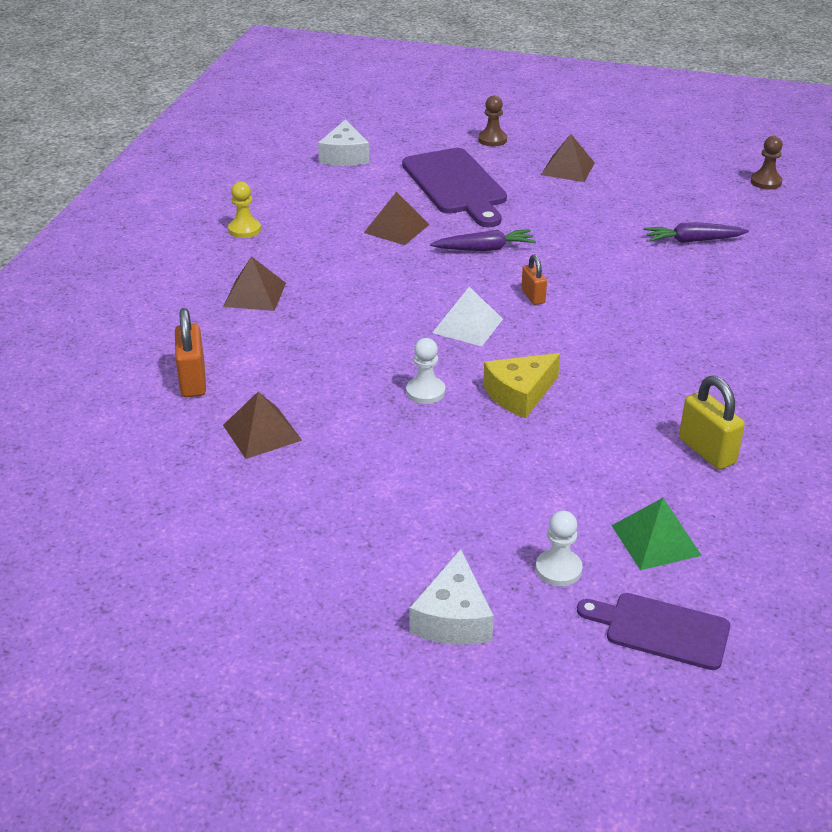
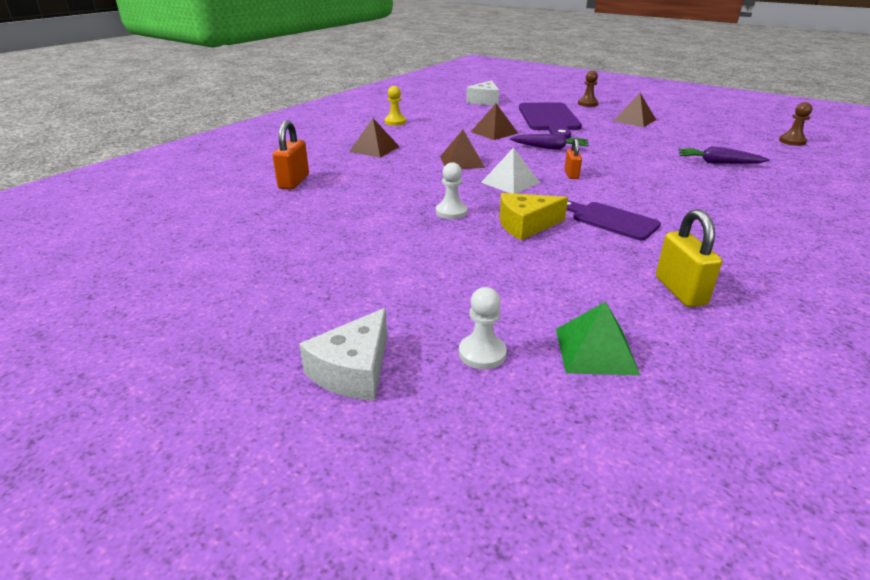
camera: 20 degrees right, 5 degrees down
(262, 432) = (312, 214): brown pyramid -> brown pyramid (462, 162)
(660, 630) = (561, 437): purple cutting board -> purple cutting board (611, 220)

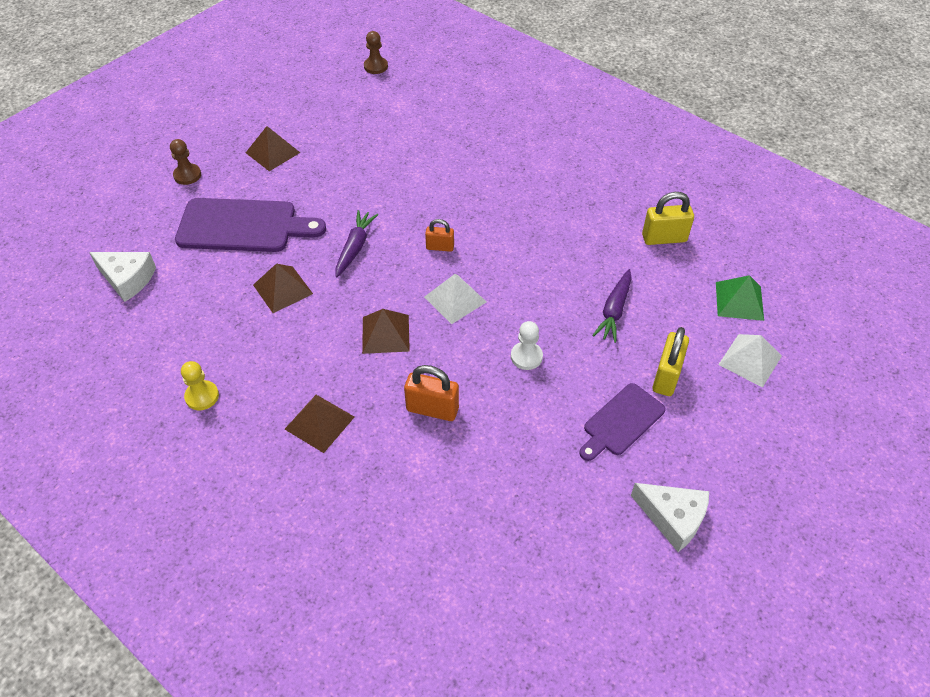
camera: 85 degrees left, 20 degrees up
(294, 182) = (427, 509): orange padlock -> orange padlock (432, 409)
(353, 370) = (778, 433): white cheese -> white cheese (673, 518)
(440, 286) = (666, 376): none -> yellow padlock
(482, 353) = (750, 360): white pawn -> white pyramid
(526, 225) = (557, 304): yellow cheese -> none
(611, 220) = (549, 245): purple cutting board -> purple cutting board (621, 422)
(718, 163) = (425, 135): purple carrot -> purple carrot (614, 310)

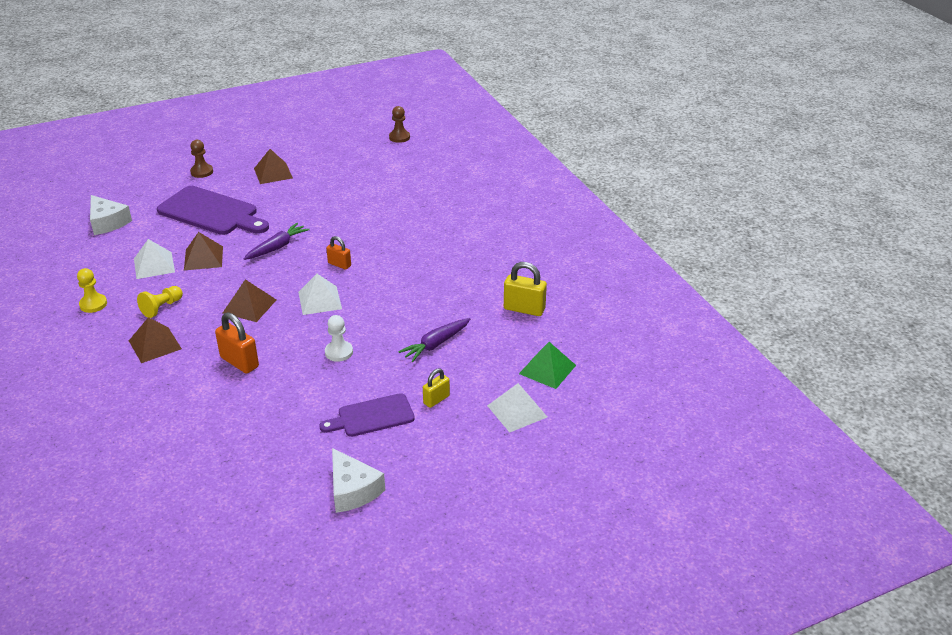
camera: 25 degrees right, 15 degrees down
(232, 318) = (154, 265): none -> white pyramid
(288, 371) = (162, 308): none -> yellow pawn
(666, 376) = (436, 399): yellow padlock -> yellow padlock, size x0.62

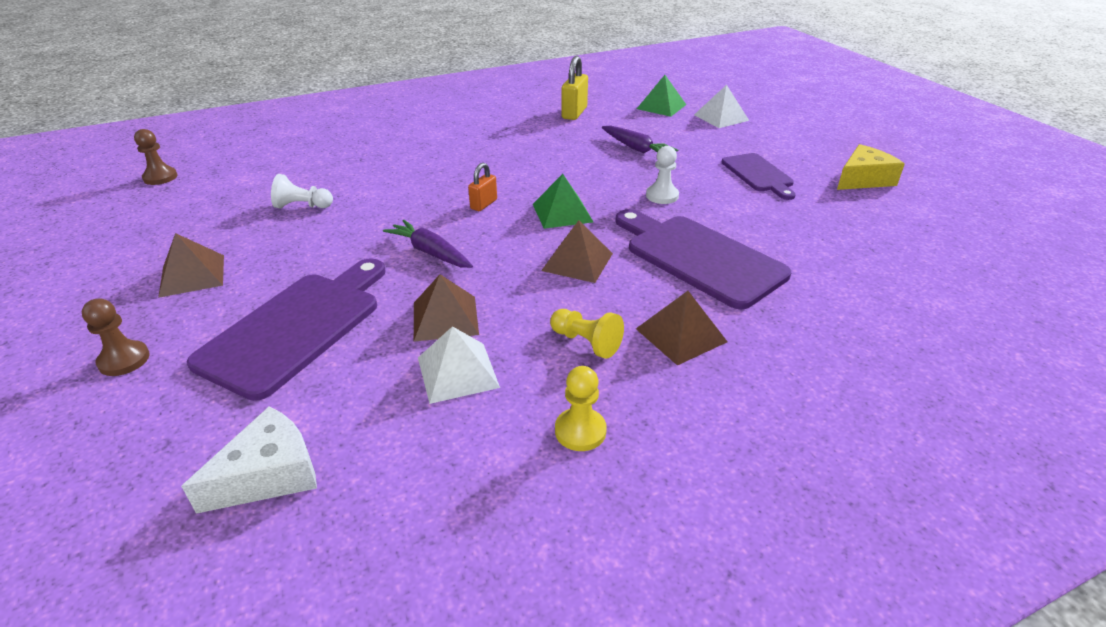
camera: 90 degrees left, 0 degrees up
(239, 362) = (699, 257): orange padlock -> purple cutting board
(320, 300) = (562, 212): white pyramid -> green pyramid
(349, 193) = (302, 206): none -> white pawn
(352, 490) = (863, 179): white cheese -> yellow cheese
(436, 399) = (720, 147): yellow padlock -> none

